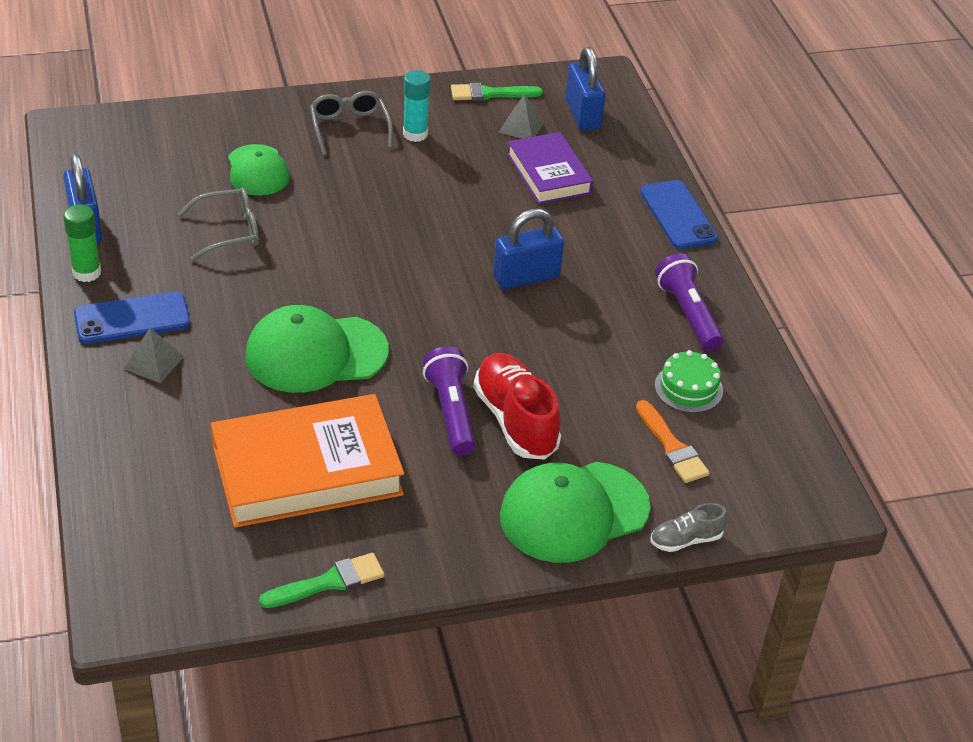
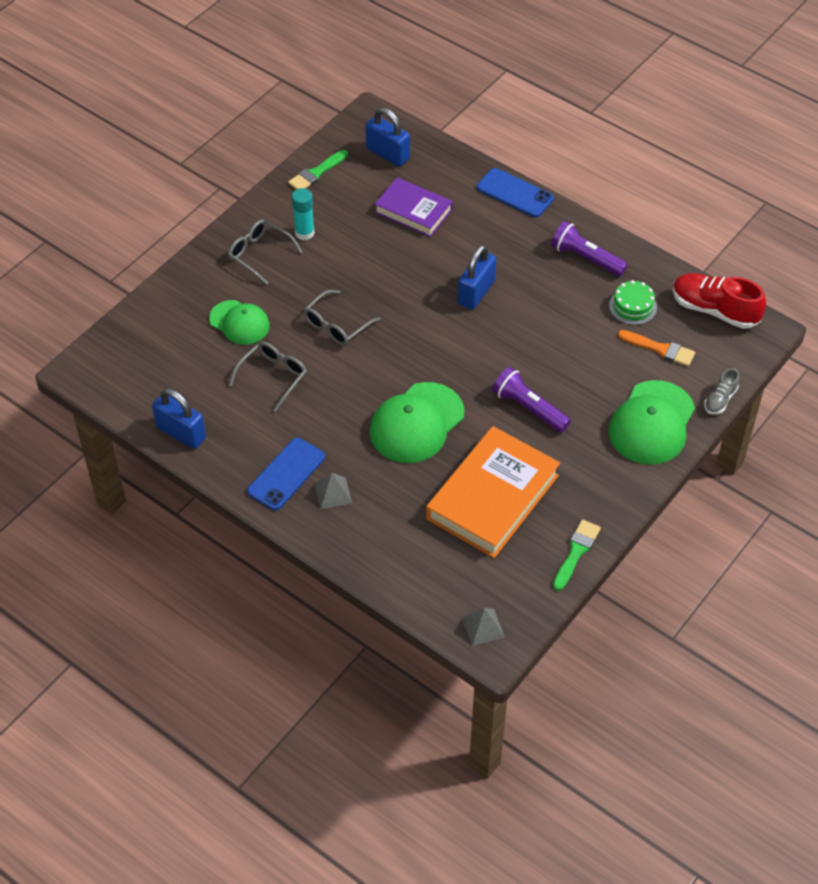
camera: 35 degrees left, 10 degrees up
(87, 273) = (221, 463): green glue stick -> none
(346, 225) = (336, 325): none -> grey glasses
(515, 420) = (567, 389): red shoe -> red shoe (714, 310)
(521, 127) = (361, 186): grey pyramid -> grey pyramid (483, 627)

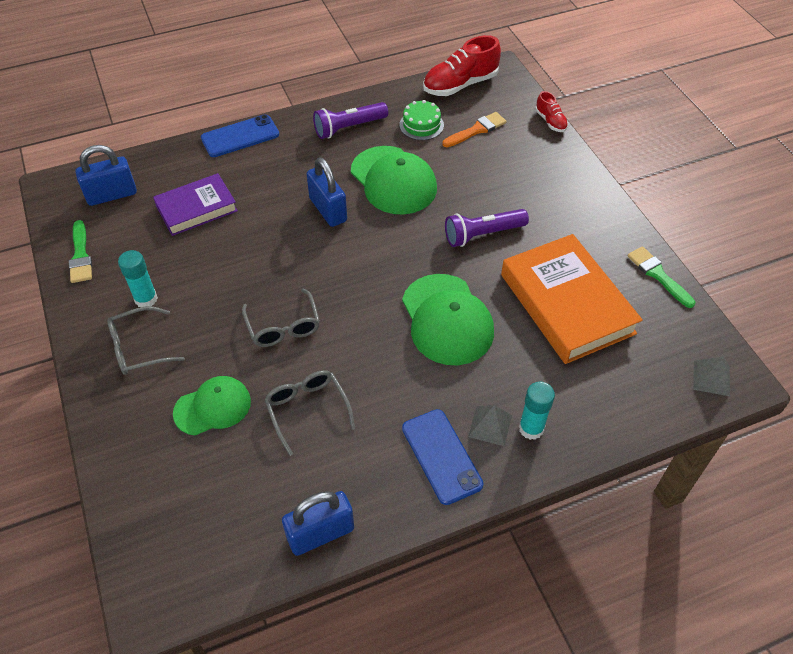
camera: 60 degrees left, 0 degrees up
(347, 520) = (531, 428): none -> turquoise glue stick
(652, 423) = (549, 168): green cap -> green cap (393, 180)
(720, 400) = (550, 121): grey shoe -> red shoe

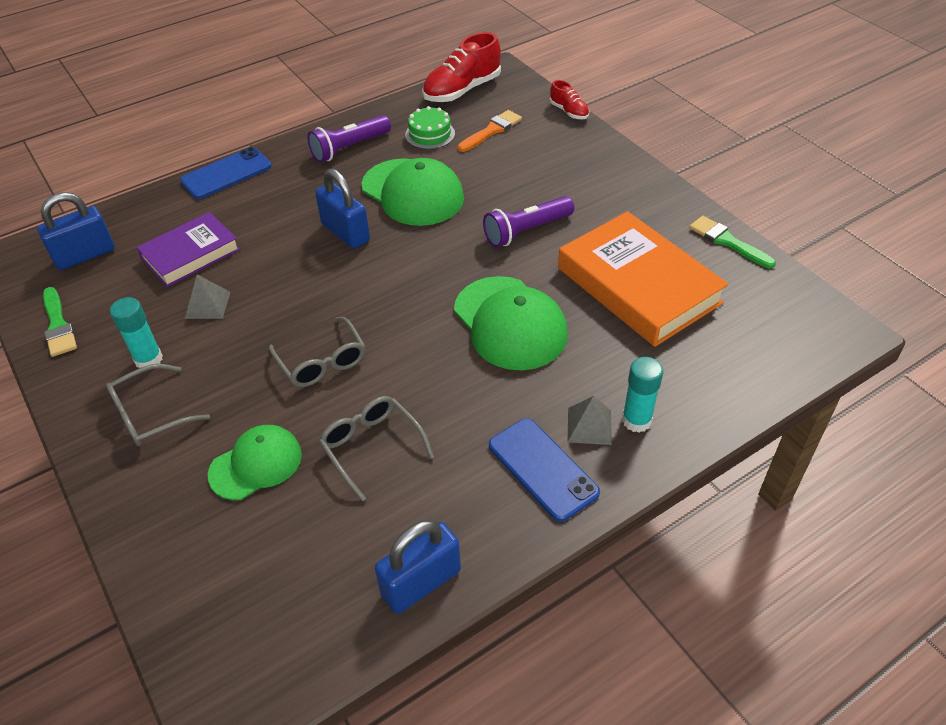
camera: 10 degrees left, 5 degrees down
(711, 378) = (816, 334): grey pyramid -> grey pyramid (207, 305)

